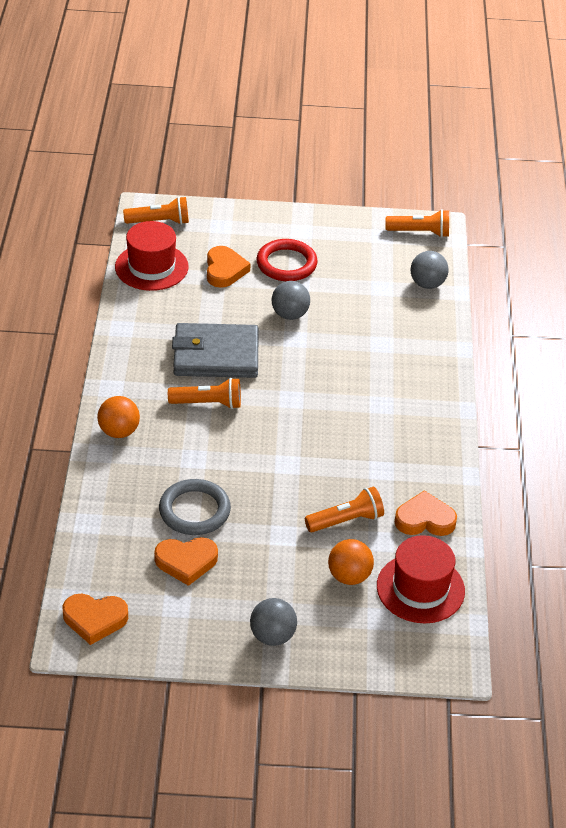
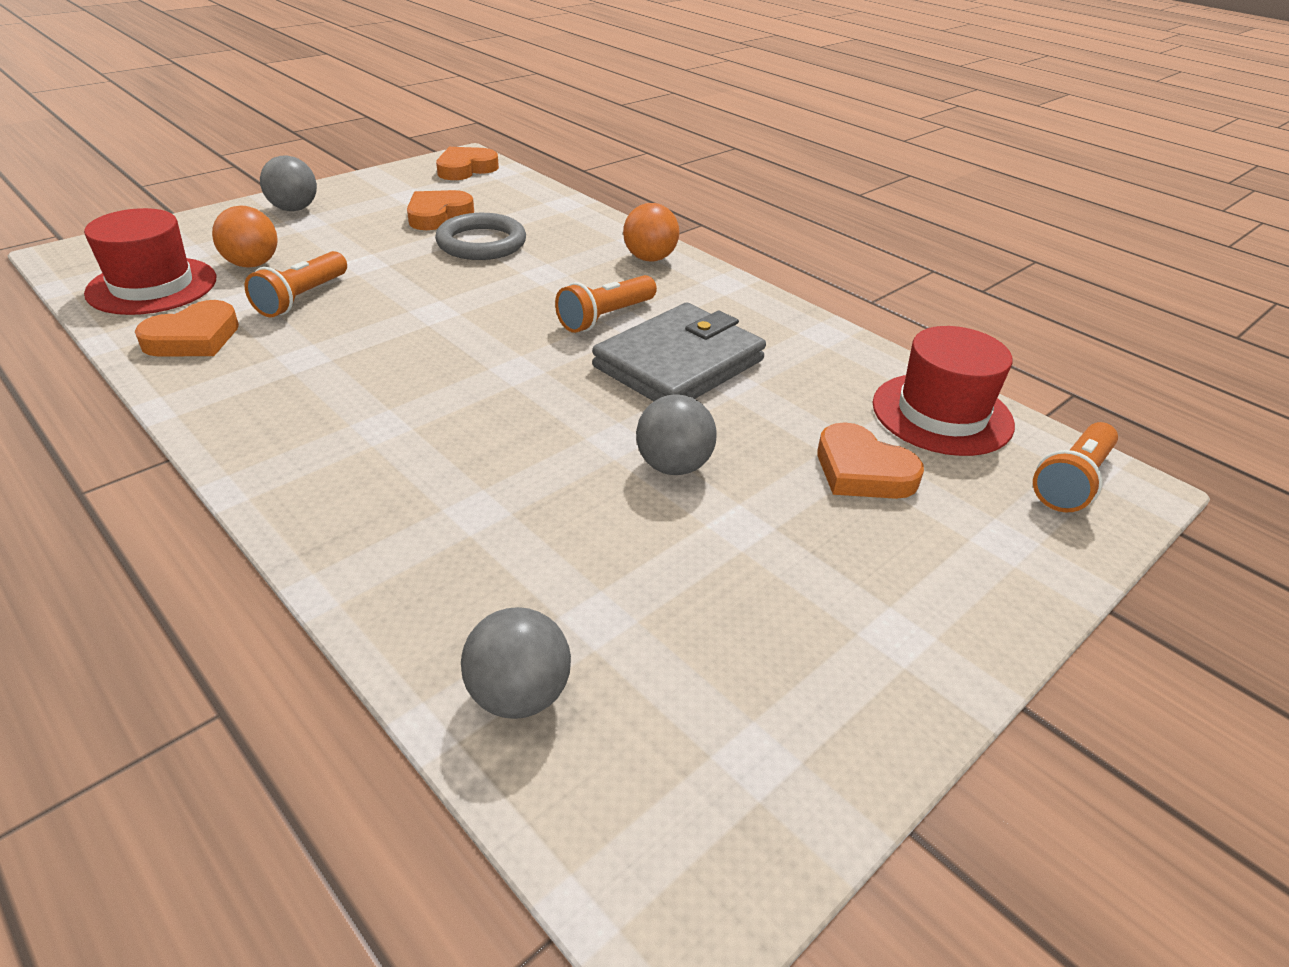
camera: 135 degrees right, 5 degrees down
(286, 264) = (808, 545): red ring -> none
(420, 232) = (694, 850): orange flashlight -> none

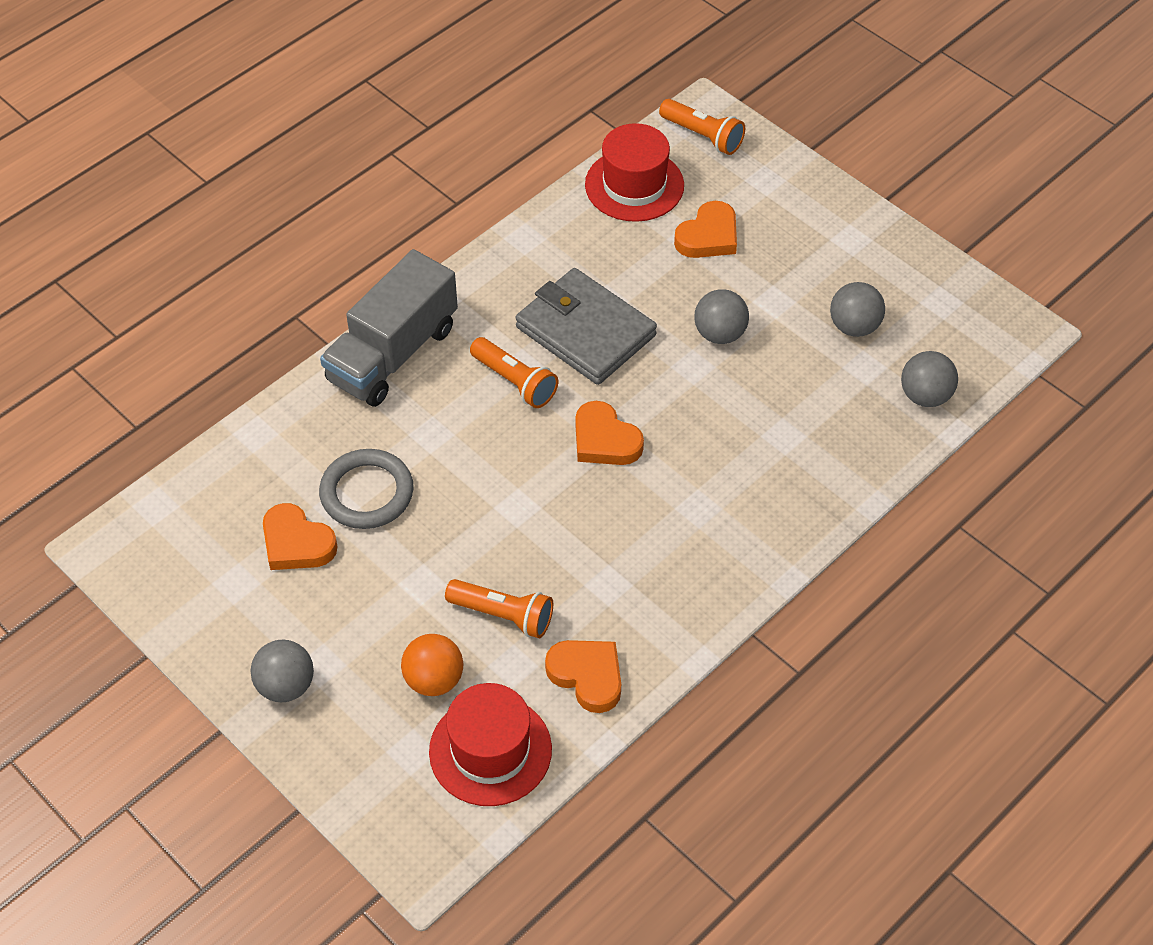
camera: 90 degrees left, 15 degrees up
(465, 169) = (149, 540): orange heart -> orange heart (605, 440)
(650, 258) = (393, 354): orange ball -> grey truck
(688, 614) = (854, 326): none -> grey ball

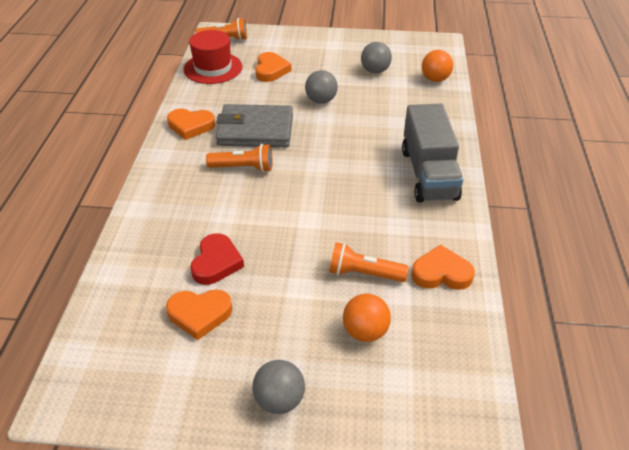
camera: 40 degrees left, 10 degrees down
(367, 493) = (216, 262): grey ring -> red heart
(393, 354) = (159, 191): grey truck -> grey truck (428, 174)
(490, 750) = (440, 346): red hat -> none
(503, 615) = (363, 273): orange flashlight -> orange flashlight turned 150 degrees counterclockwise
(605, 440) = (319, 167): orange heart -> orange heart (191, 126)
(925, 396) = (435, 79): grey ball -> orange ball

